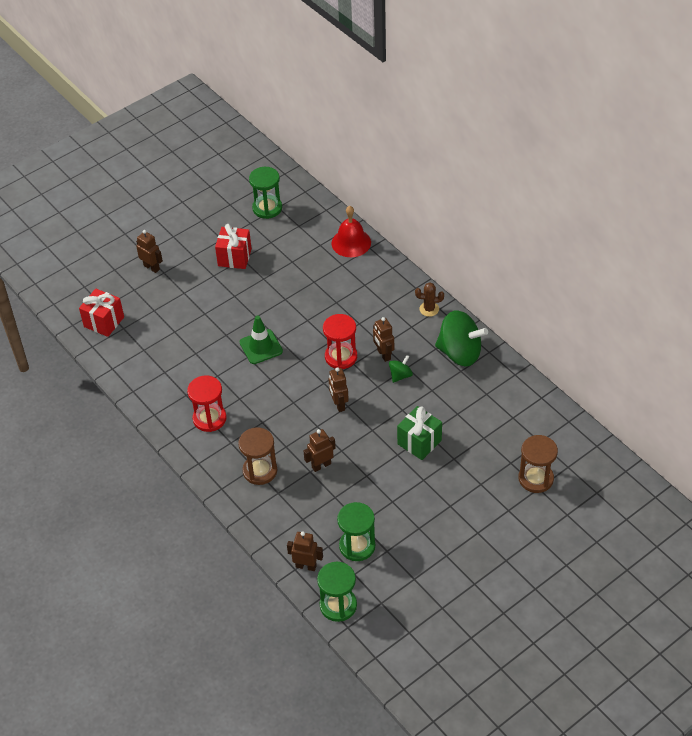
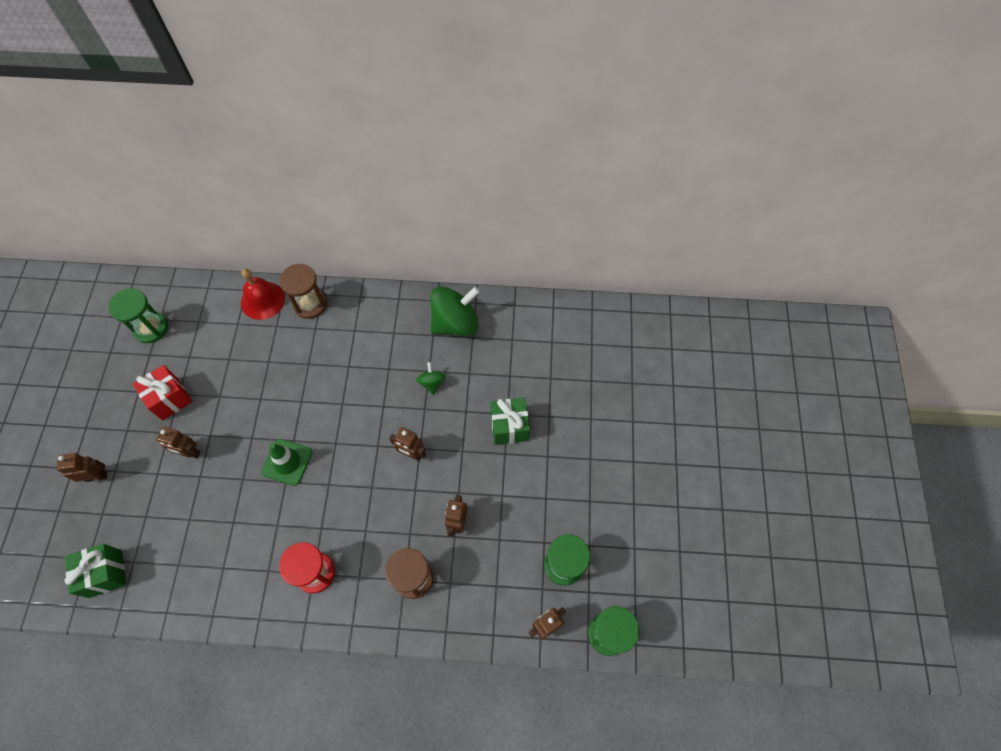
camera: 50 degrees left, 15 degrees up
(104, 322) = (105, 573): red gift -> green gift
(341, 357) = (366, 409): red hourglass -> none
(383, 354) = (398, 376): brown robot -> brown robot (189, 452)
(429, 309) = (391, 306): brown cactus -> none
(535, 478) = (622, 377): brown hourglass -> brown hourglass (310, 304)

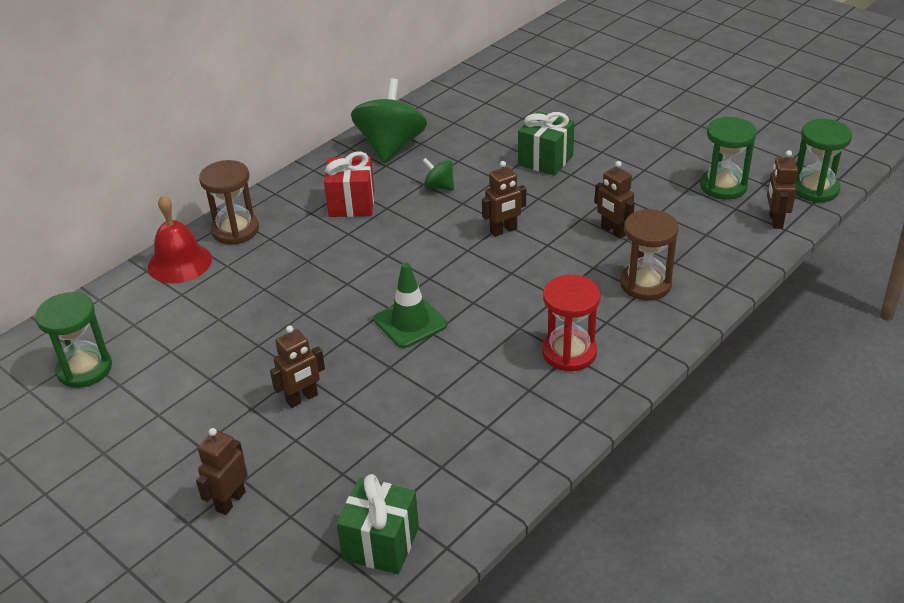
camera: 50 degrees left, 25 degrees down
(170, 399) = (207, 389): red gift -> red gift (351, 204)

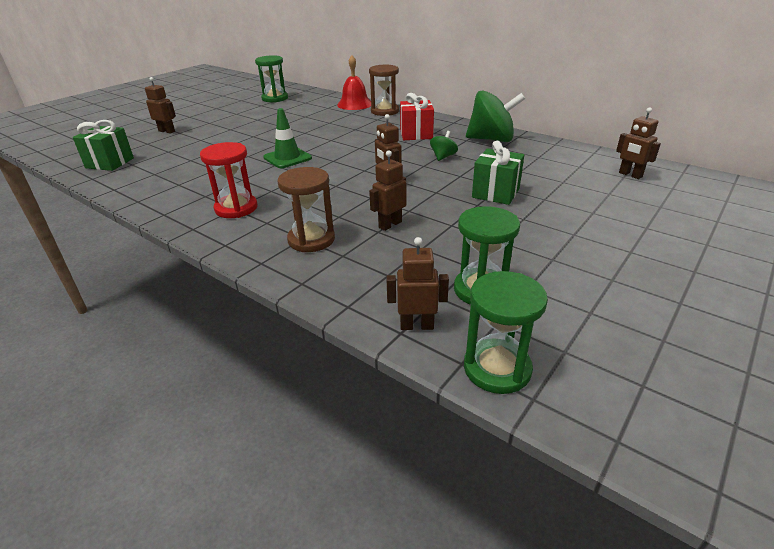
camera: 85 degrees right, 5 degrees down
(302, 398) = (231, 138): brown robot -> brown robot (630, 175)

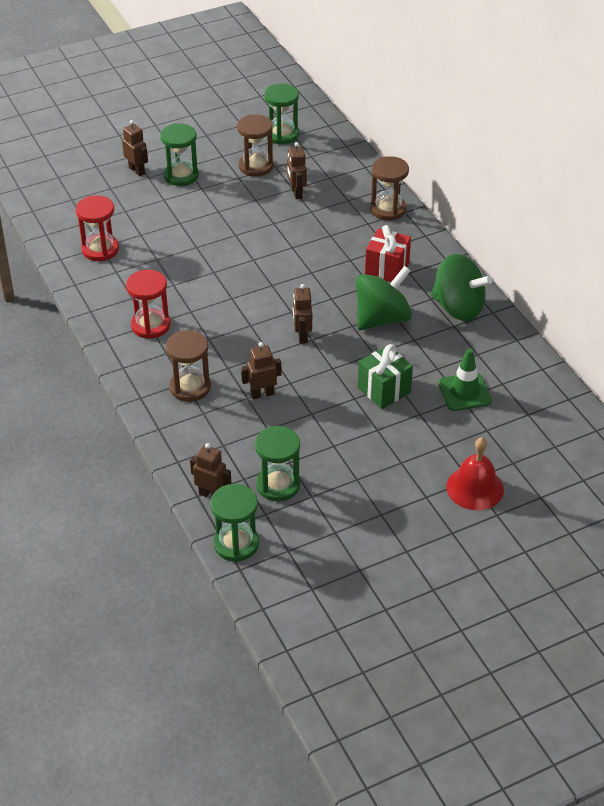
camera: 25 degrees right, 10 degrees up
(110, 163) = (67, 213): green gift -> none
(154, 175) = (100, 249): none -> red hourglass
(208, 127) = (181, 175): none -> green hourglass
(266, 113) = (255, 166): none -> brown hourglass
(287, 158) = (231, 265): green traffic cone -> green traffic cone (464, 392)
(354, 104) = (365, 181): red bell -> red bell (475, 488)
(443, 157) = (382, 319): green spinning top -> green spinning top, size x2.12
(630, 175) = (537, 414): brown robot -> brown robot (296, 193)

